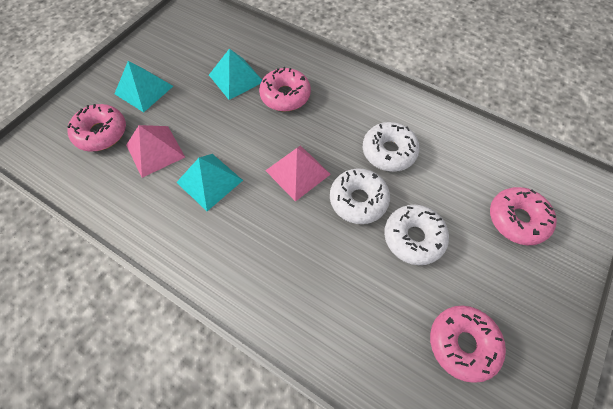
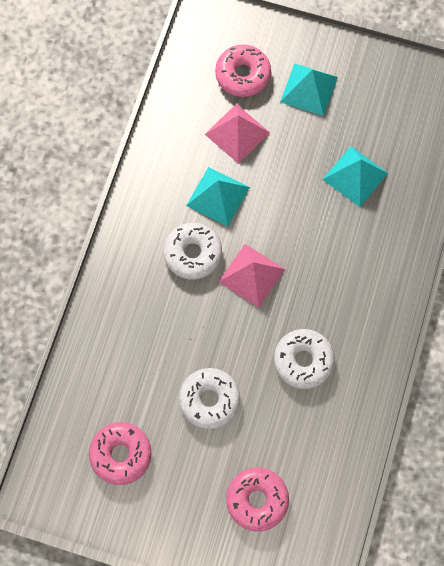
camera: 75 degrees right, 10 degrees up
(285, 95) = (346, 235): pink donut -> none
(358, 200) = (236, 341): white donut -> white donut (193, 253)

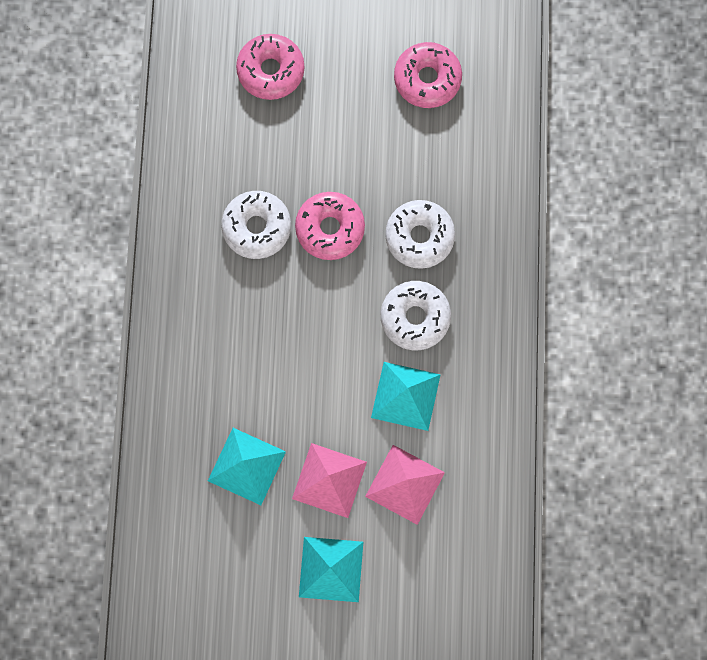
camera: 165 degrees right, 5 degrees up
(209, 400) = (349, 159): white donut -> white donut (419, 237)
(243, 75) = (419, 567): pink donut -> pink donut (330, 228)
(251, 275) = (340, 310): pink pyramid -> pink pyramid (329, 480)

